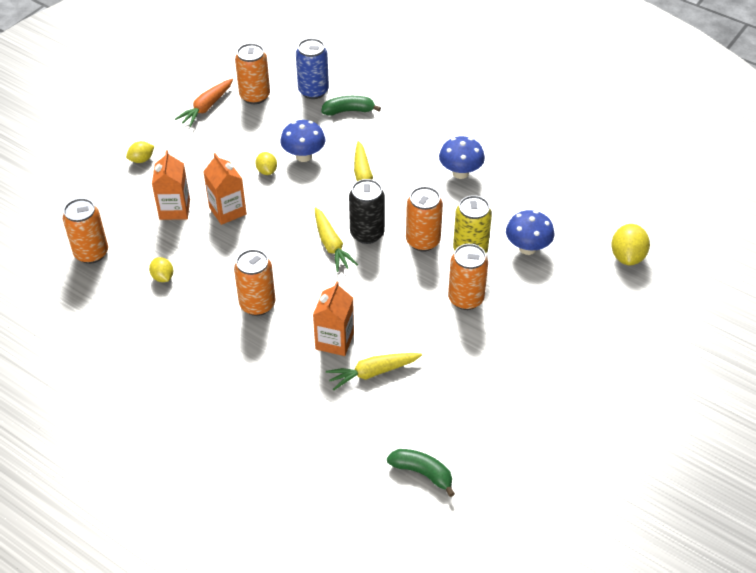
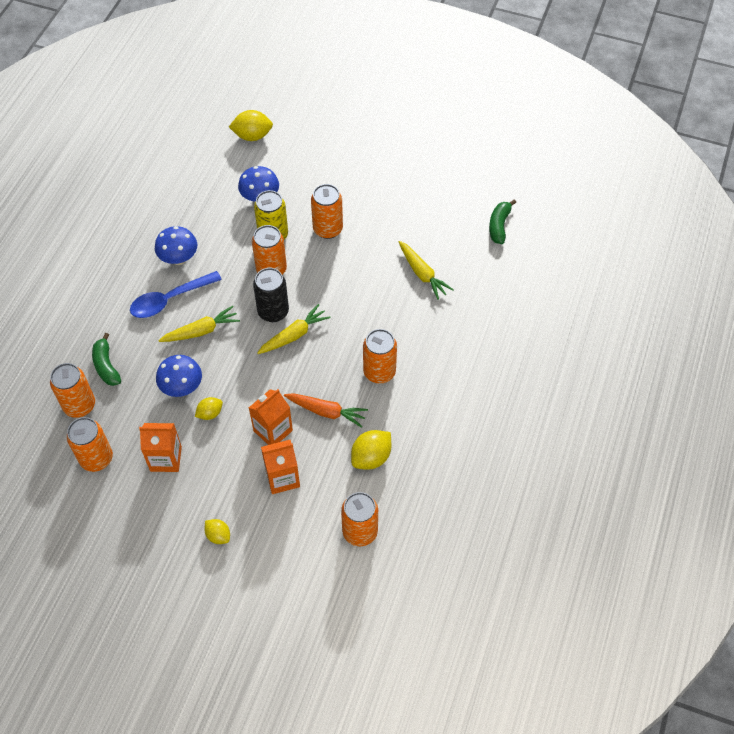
camera: 105 degrees left, 10 degrees up
(163, 277) = (371, 457): yellow lemon -> yellow lemon, size x1.63
(206, 107) = (122, 500): orange carrot -> orange carrot (326, 411)
(313, 91) = (79, 405): blue can -> orange can
(334, 341) = (399, 306): orange carton -> orange carton (166, 459)
(410, 160) = (169, 300): none -> blue spoon

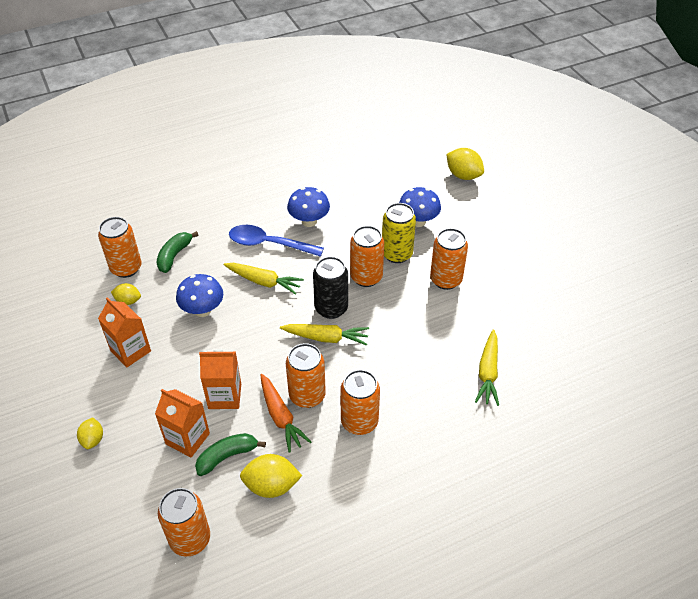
camera: 45 degrees right, 10 degrees down
(96, 458) = (91, 312): orange can -> orange can (307, 395)
(210, 413) = (198, 344): yellow lemon -> yellow lemon (128, 301)
(499, 225) = (607, 386): green banana -> green banana (227, 456)

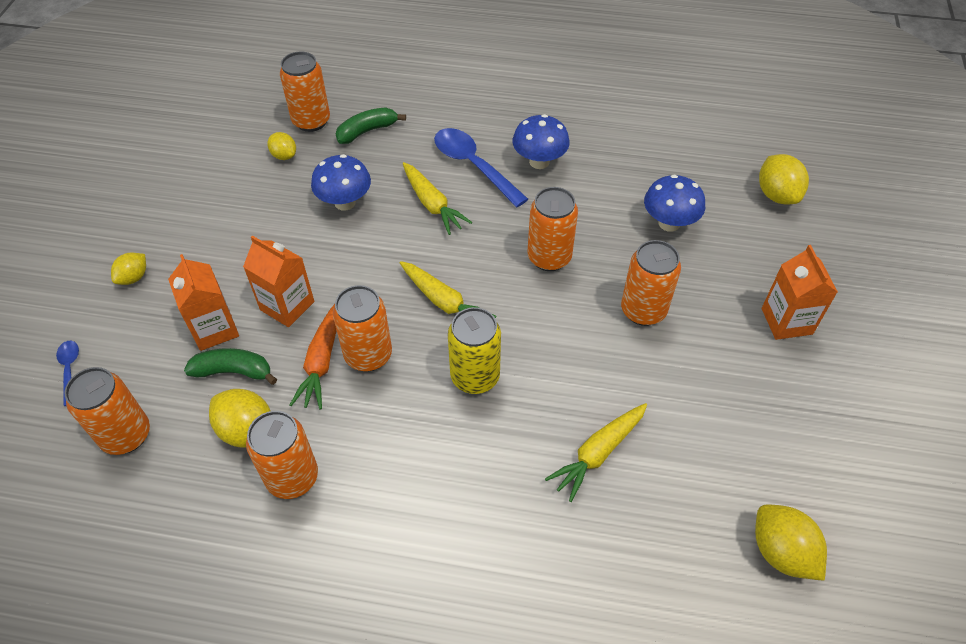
camera: 35 degrees right, 5 degrees up
(105, 525) = (70, 369): none -> blue spoon
(130, 351) = (242, 208): orange carton -> orange carton (786, 321)
(331, 308) = (478, 272): black can -> none
(359, 422) = (397, 419): orange can -> orange can (292, 477)
(397, 254) = (609, 249): yellow can -> yellow can (475, 377)
(616, 367) = (781, 552): none -> yellow lemon

